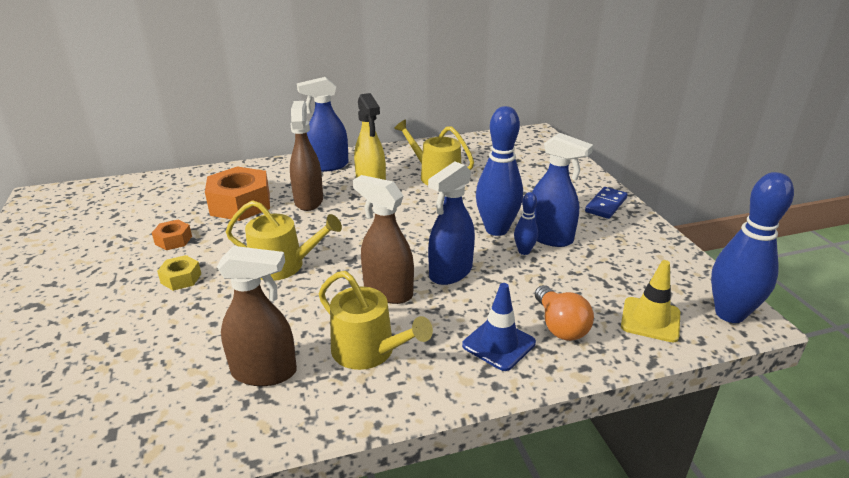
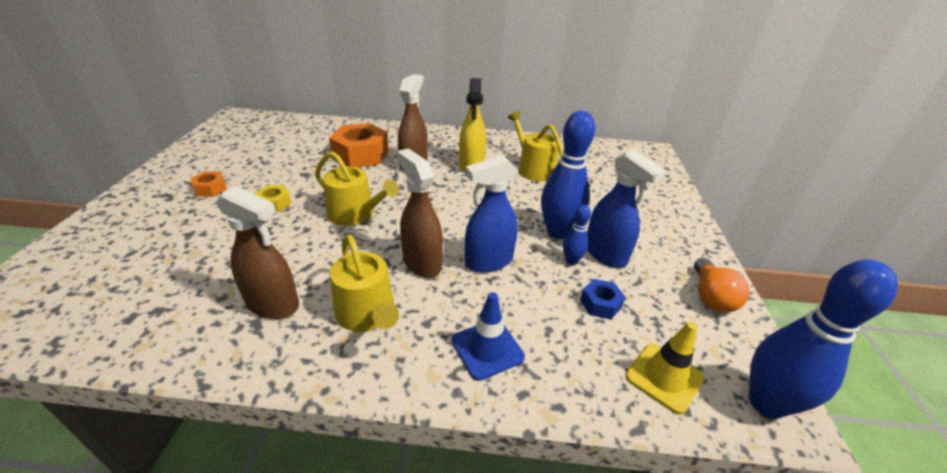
camera: 20 degrees right, 5 degrees up
(173, 240) = (293, 171): orange nut -> orange nut (210, 189)
(328, 166) = (449, 139): blue spray bottle -> none
(560, 326) = (560, 350): orange light bulb -> orange light bulb (710, 296)
(570, 280) = (600, 304): none -> blue nut
(605, 205) = (684, 236): blue domino -> none

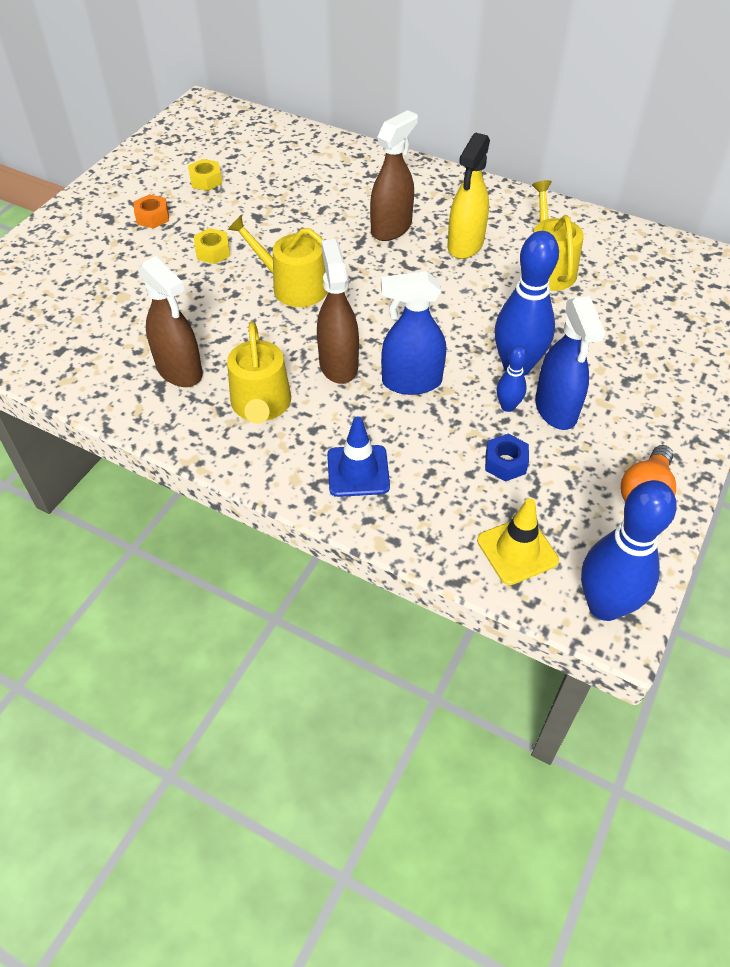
camera: 25 degrees right, 15 degrees up
(252, 158) = (206, 180): none -> yellow nut
(355, 214) = (293, 286): yellow watering can -> yellow watering can turned 150 degrees clockwise
(361, 154) = (332, 199): orange nut -> none

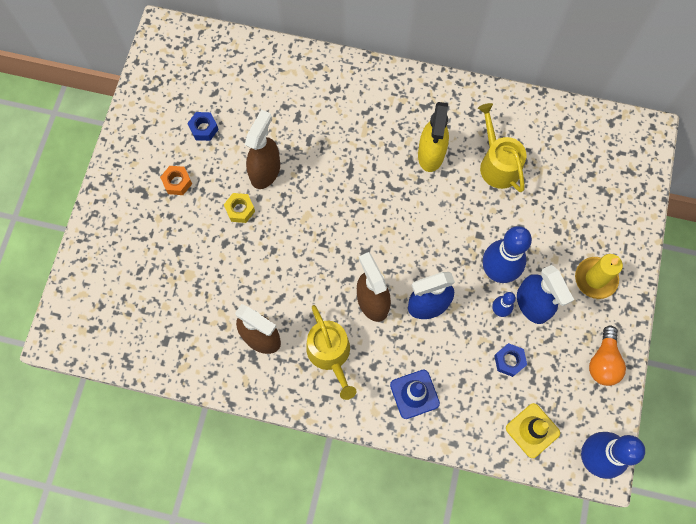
camera: 15 degrees left, 20 degrees up
(206, 180) = (204, 129): yellow nut -> blue nut
(293, 286) = (314, 232): yellow watering can -> none
(391, 228) = (369, 149): brown spray bottle -> brown spray bottle (265, 171)
(653, 400) = (595, 278): none -> yellow candle

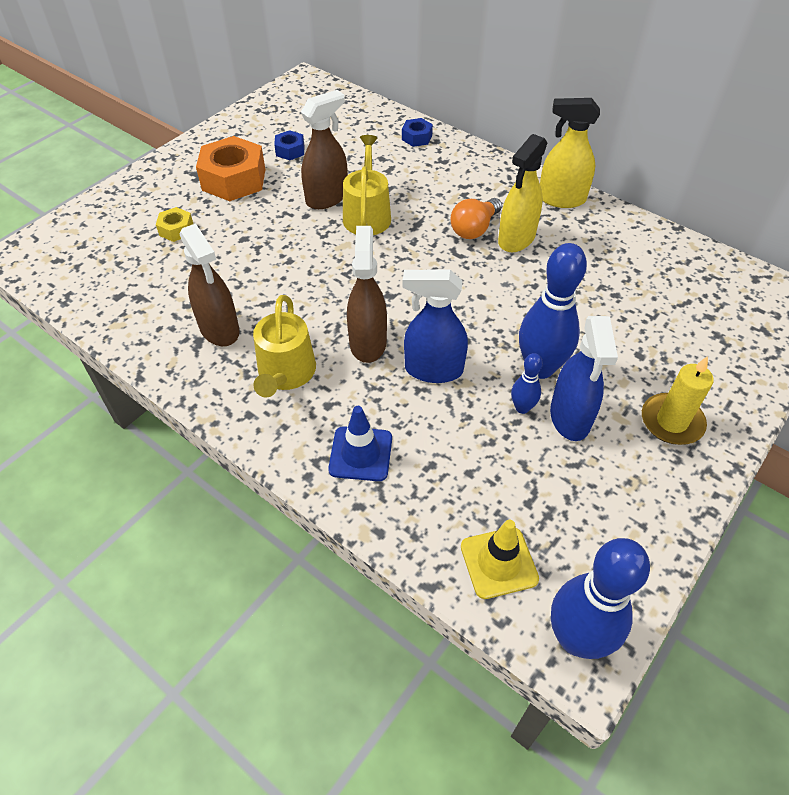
camera: 25 degrees right, 20 degrees down
(177, 182) = (234, 179): orange nut -> orange nut, size x2.04
(240, 210) = (279, 218): yellow nut -> yellow nut (176, 230)
(446, 96) = (561, 199): none -> yellow spray bottle
(497, 164) = (592, 271): yellow watering can -> yellow watering can (367, 215)
(509, 361) = (507, 466): blue nut -> blue nut (417, 137)
(603, 361) = (644, 520): orange light bulb -> orange light bulb (474, 229)

